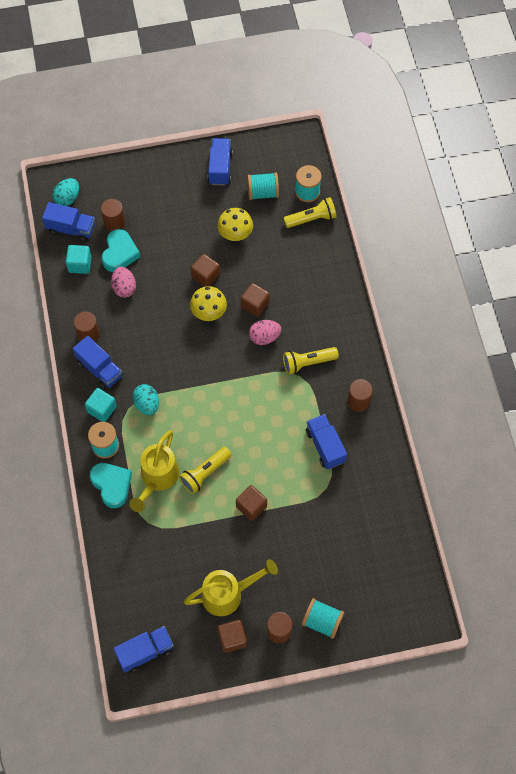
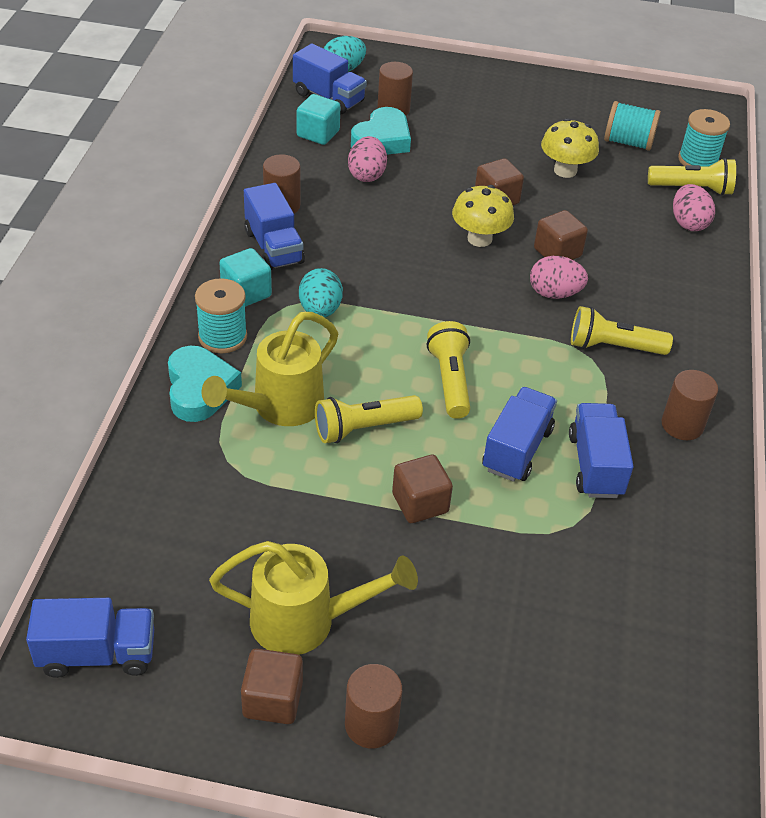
camera: 20 degrees right, 20 degrees down
(220, 168) = (576, 102): blue truck -> blue truck (517, 449)
(234, 423) = (450, 380): none -> yellow flashlight
(318, 249) = (688, 223): none -> pink egg
(322, 621) = (467, 743): turquoise spool -> none

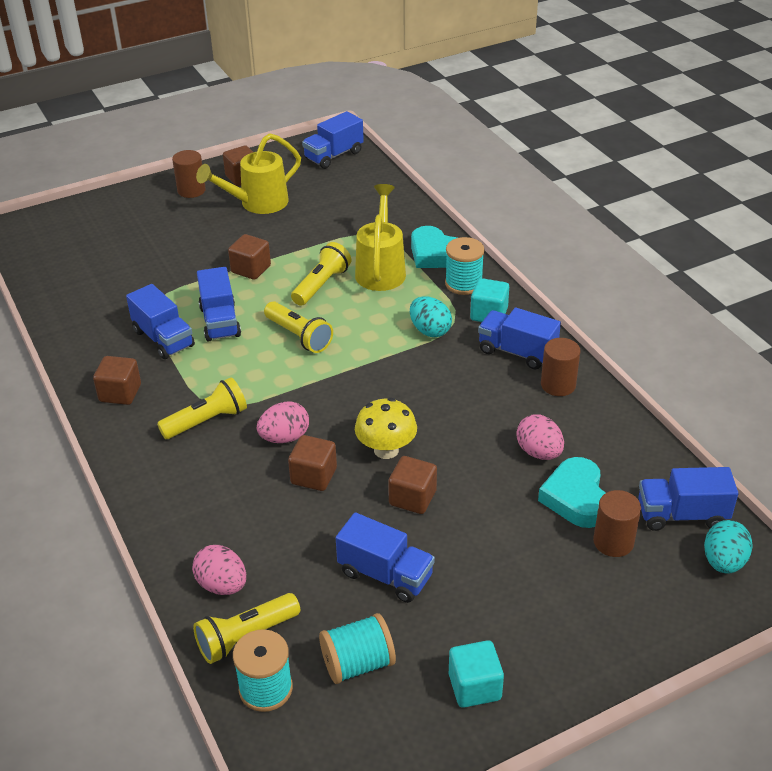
camera: 145 degrees right, 5 degrees down
(318, 134) = (630, 467): turquoise cube -> turquoise cube (474, 687)
(565, 170) = (385, 575): yellow mushroom -> blue truck
(682, 425) = (120, 393): brown cylinder -> brown cube

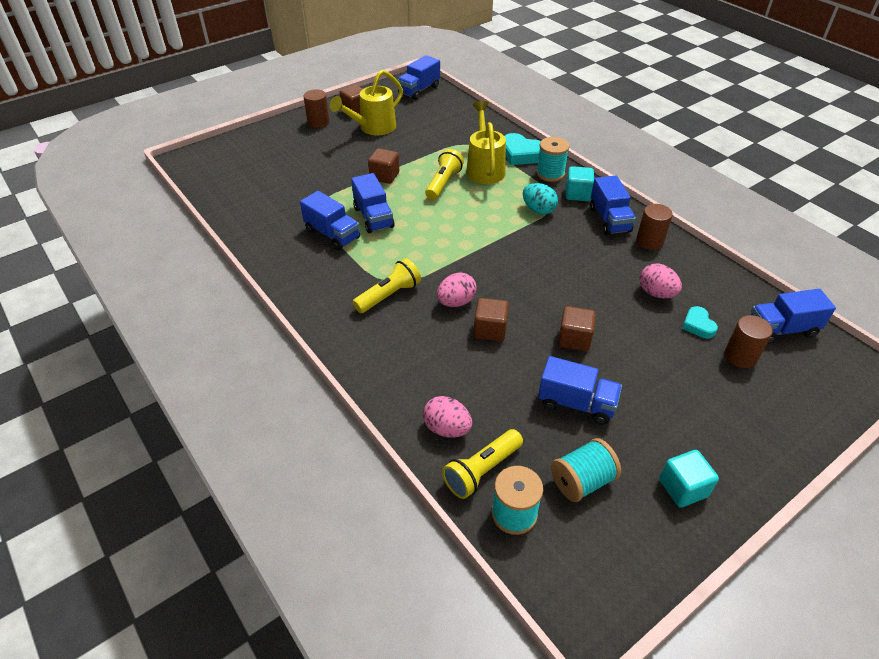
camera: 10 degrees left, 5 degrees up
(120, 393) = (310, 280): brown cube -> none
(299, 336) = (439, 223): yellow flashlight -> none
(386, 450) = (539, 303): yellow mushroom -> none
(517, 352) = (609, 220): blue truck -> blue truck turned 120 degrees counterclockwise
(575, 498) = (698, 325): turquoise heart -> turquoise heart, size x0.59
(723, 562) = (827, 362): turquoise egg -> none

